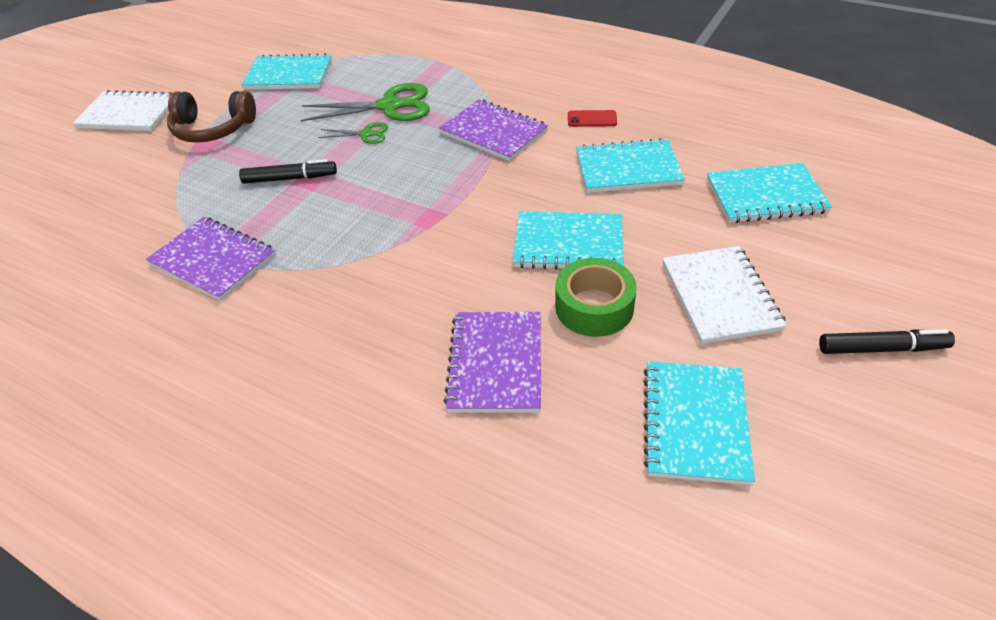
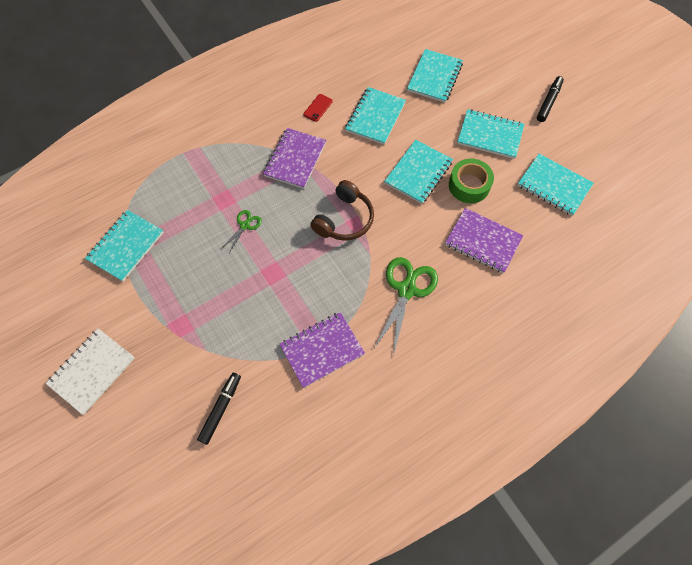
camera: 65 degrees left, 20 degrees up
(213, 129) = (164, 316): brown headphones -> brown headphones (344, 219)
(290, 178) = (264, 284): black marker -> black marker (221, 409)
(390, 106) = (221, 200): green scissors -> green scissors (406, 289)
(493, 132) = (295, 159): purple notebook -> purple notebook turned 45 degrees counterclockwise
(720, 296) = (490, 135): white notebook -> turquoise notebook

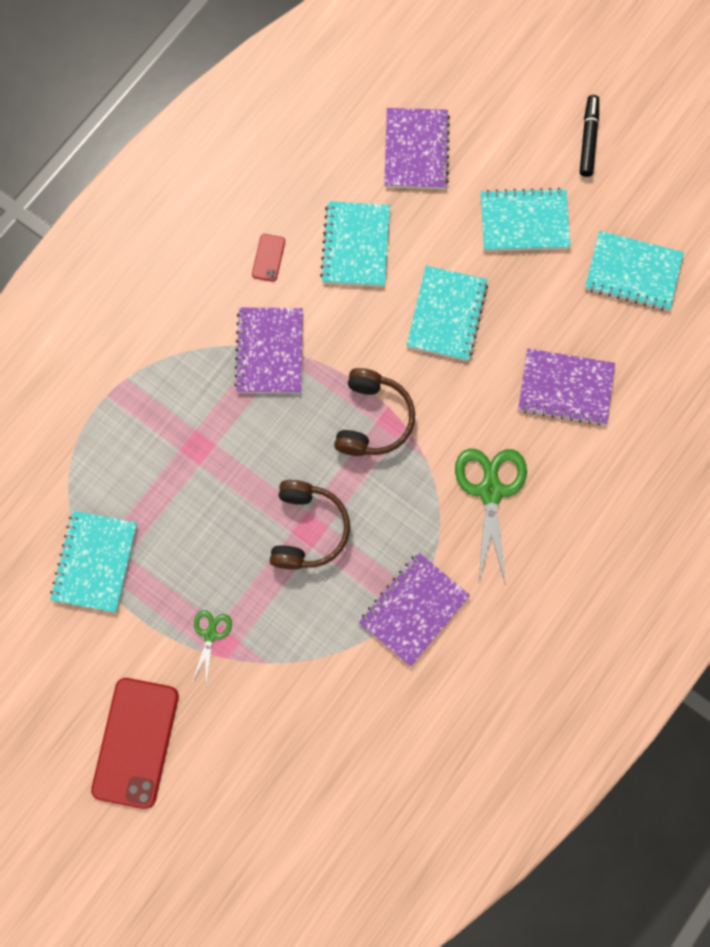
camera: 20 degrees left, 10 degrees up
(92, 371) = (136, 742): white notebook -> red phone
(221, 409) = (320, 729): black marker -> none
(245, 225) = (243, 475): green scissors -> green scissors (210, 634)
(272, 273) = (308, 529): none -> brown headphones
(434, 77) = (416, 150): turquoise notebook -> purple notebook
(469, 185) = (521, 310): green tape -> none

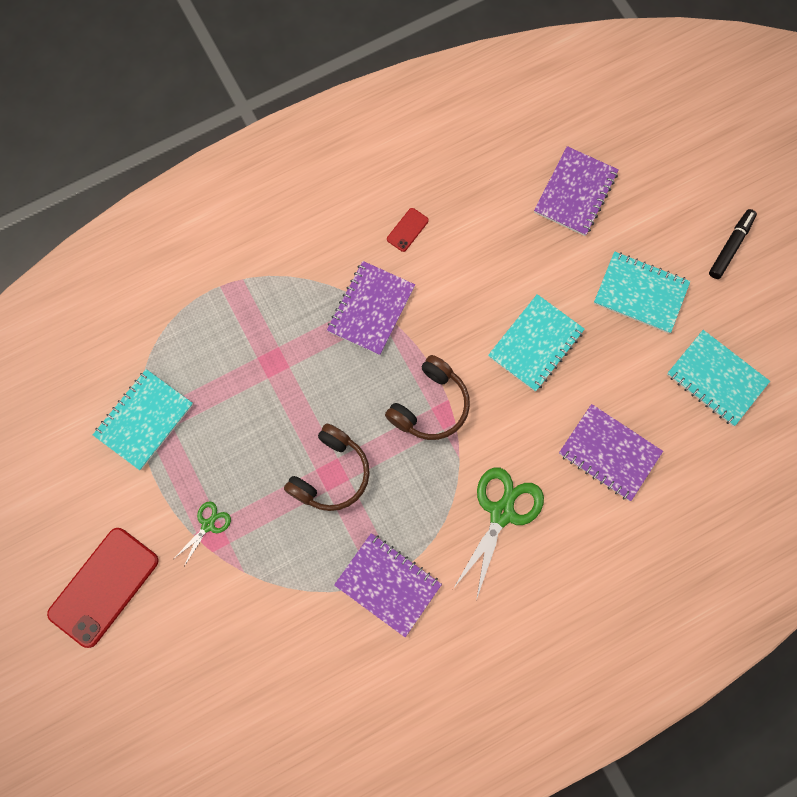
camera: 25 degrees right, 0 degrees up
(356, 245) = (486, 251): turquoise notebook -> none
(414, 609) = (388, 584): purple notebook -> purple notebook turned 60 degrees clockwise

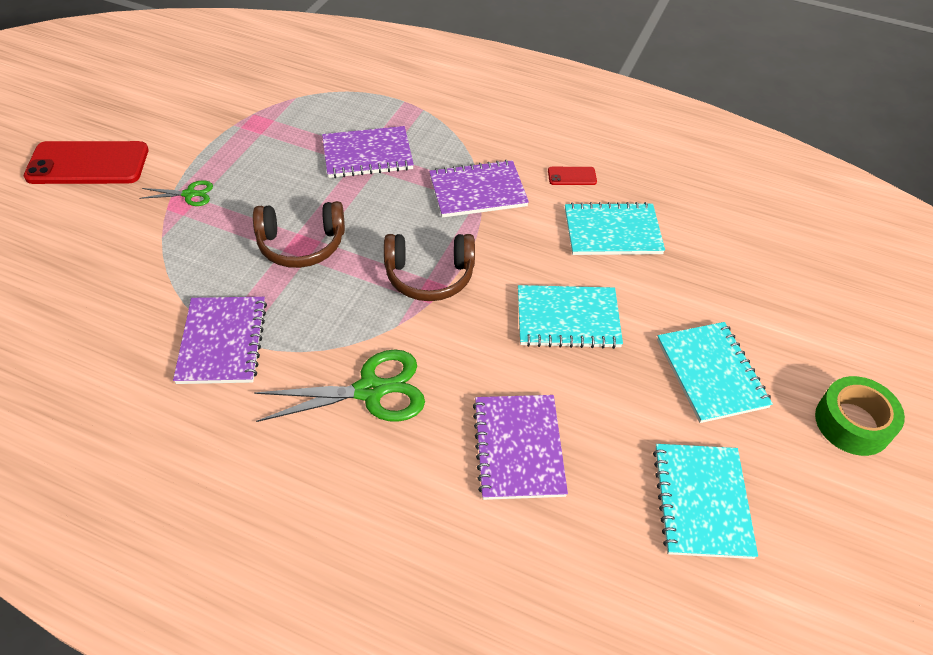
camera: 50 degrees right, 25 degrees down
(144, 420) = (253, 117): turquoise notebook -> turquoise notebook (612, 232)
(575, 192) = (742, 265): purple notebook -> purple notebook (367, 154)
(730, 246) = (852, 423): black marker -> green tape

